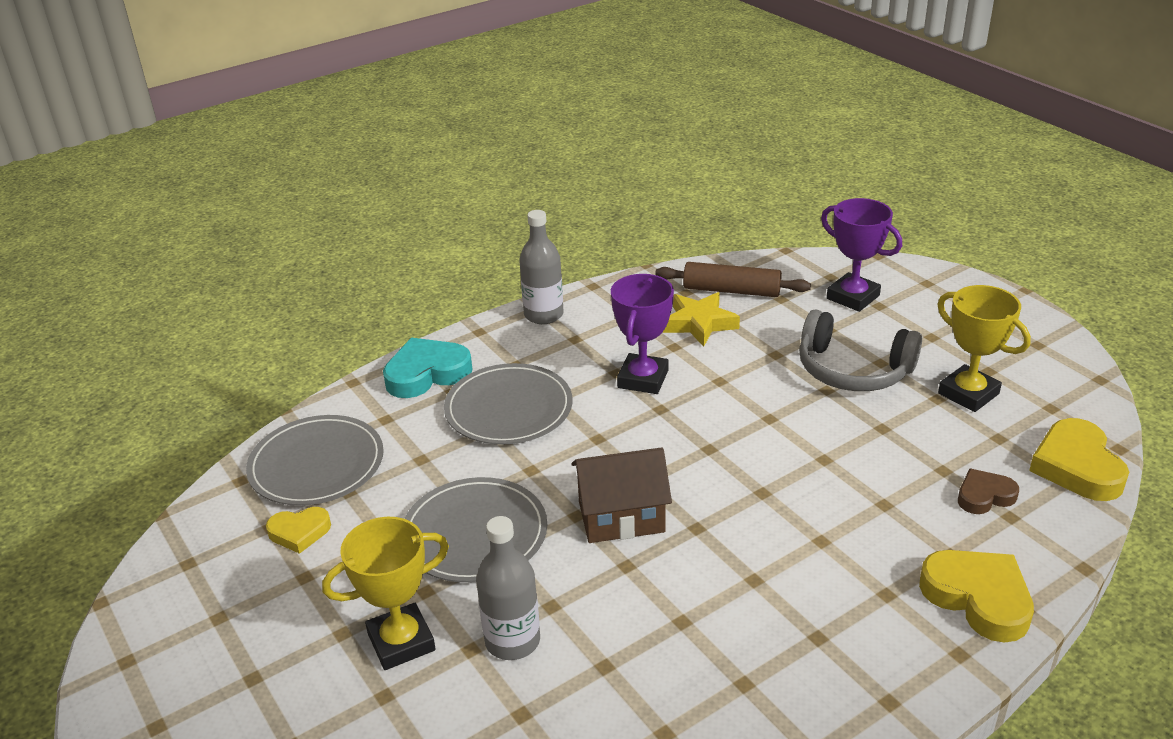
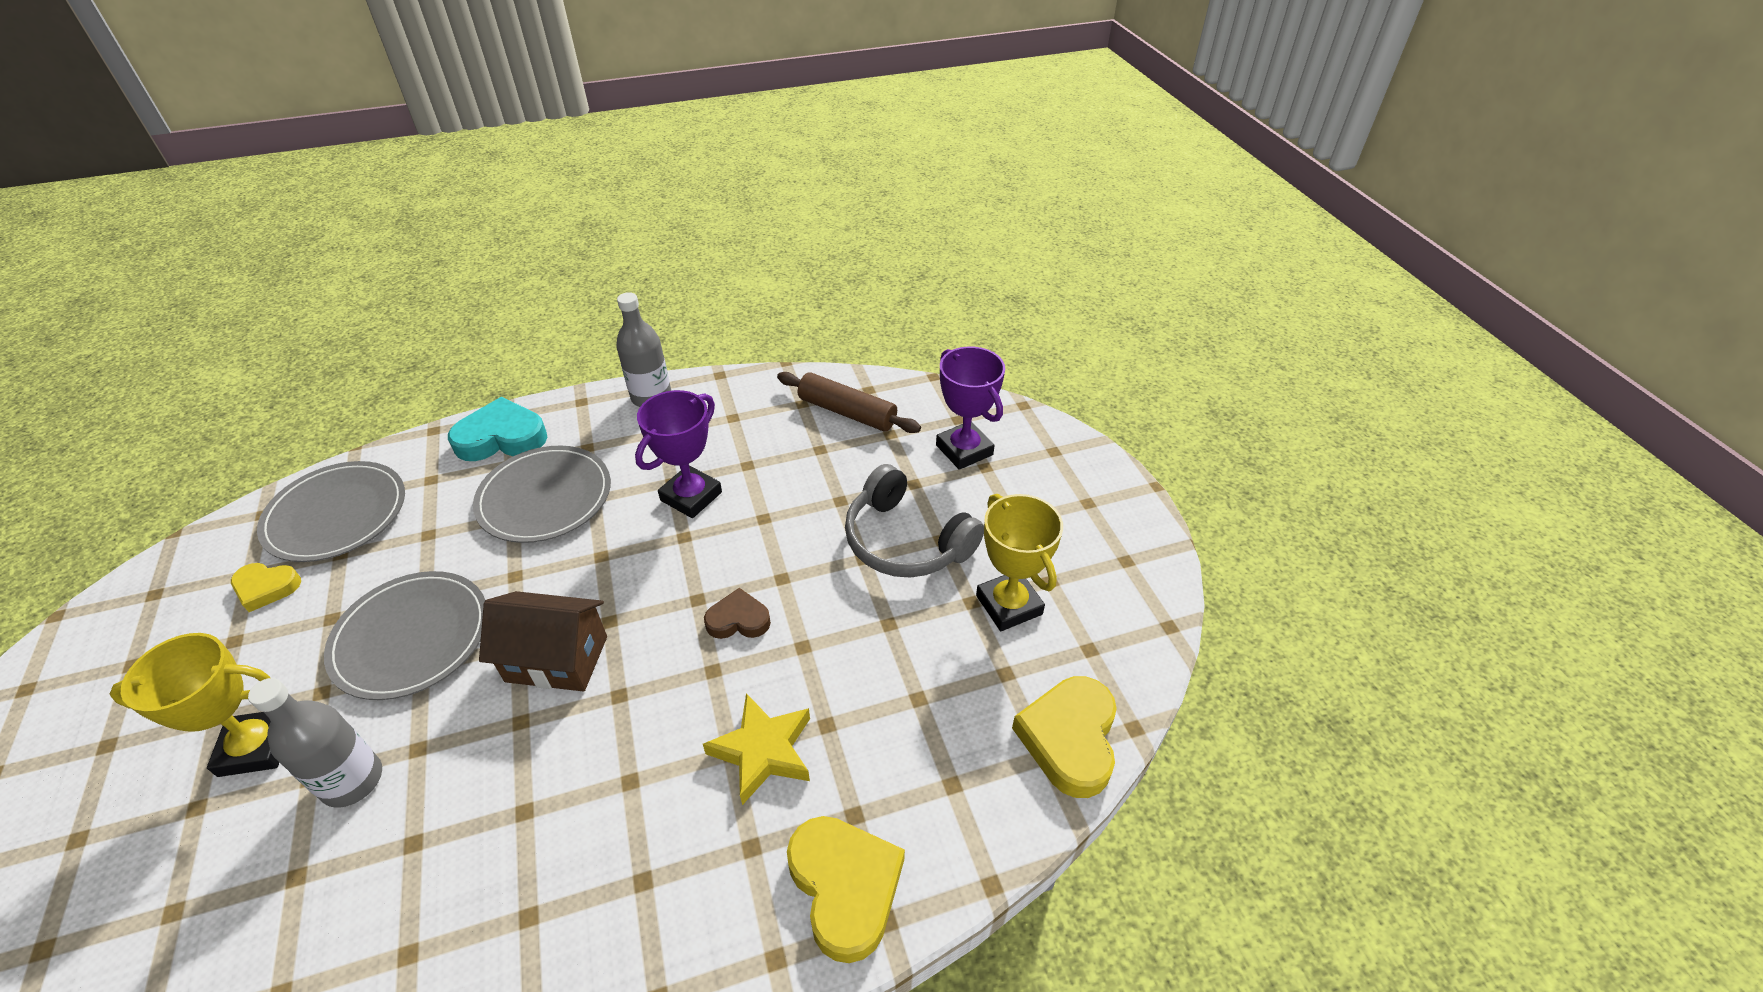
camera: 15 degrees right, 10 degrees up
(699, 323) = (789, 444): yellow star -> yellow star (763, 751)
(984, 496) = (940, 747): brown heart -> brown heart (738, 620)

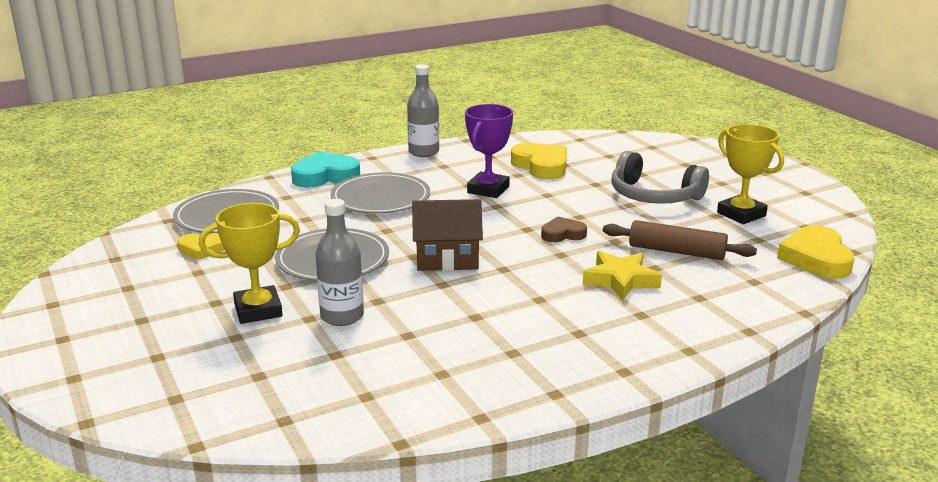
camera: 10 degrees left, 20 degrees down
(845, 887) = (713, 322): yellow heart -> yellow heart (541, 166)
(847, 412) = (572, 149): brown rolling pin -> brown rolling pin (676, 251)
(964, 450) = (666, 158): purple trophy -> none

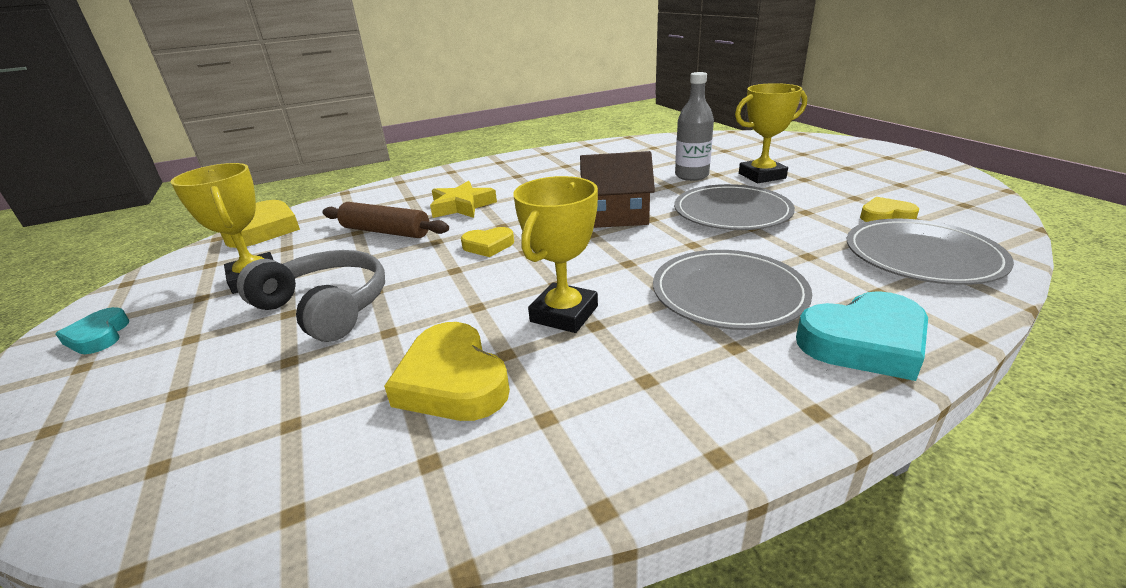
camera: 175 degrees left, 5 degrees up
(423, 152) = (703, 436): grey bottle -> none
(488, 190) = (564, 314): purple trophy -> yellow trophy
(562, 234) = (488, 246): brown heart -> yellow heart
(788, 184) = (98, 336): none -> turquoise heart

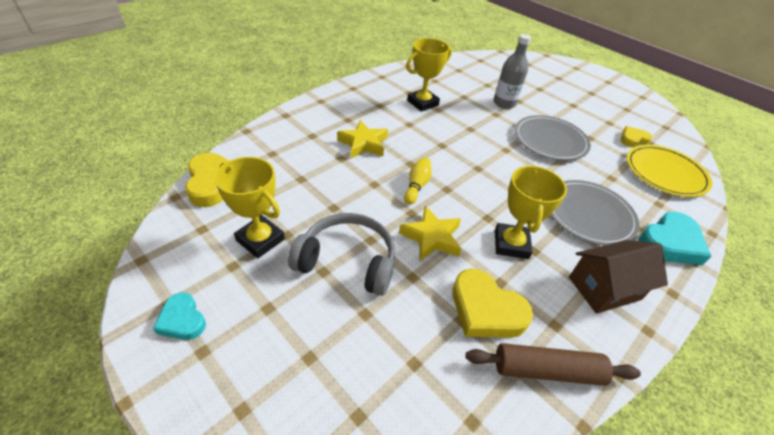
camera: 25 degrees left, 15 degrees up
(386, 232) = (325, 177): brown rolling pin -> brown rolling pin (547, 370)
(455, 295) = (431, 237): none -> yellow star
(488, 246) = (417, 186): yellow heart -> yellow bowling pin
(616, 217) = (482, 149): brown house -> brown house (604, 288)
(762, 176) = (547, 102): yellow trophy -> yellow trophy (422, 103)
(922, 256) = (665, 173): grey plate -> yellow plate

